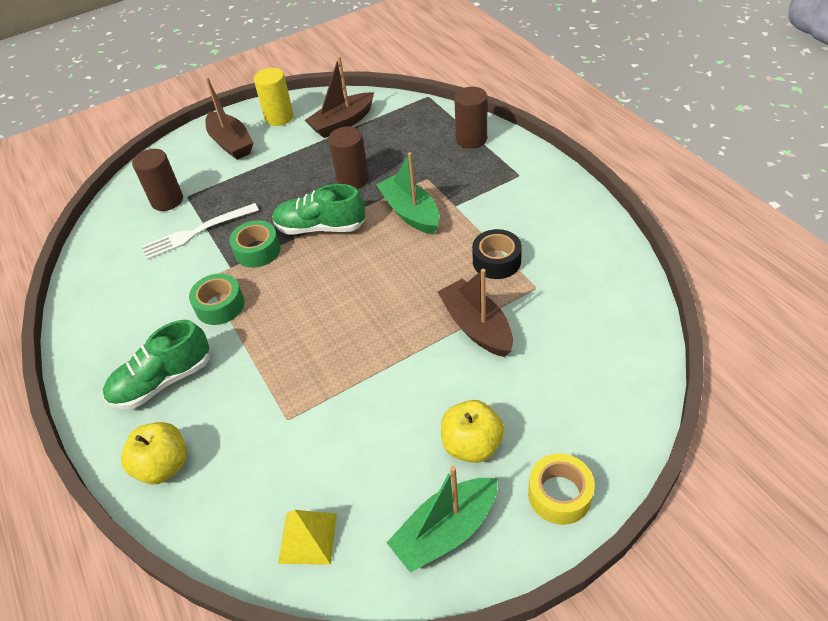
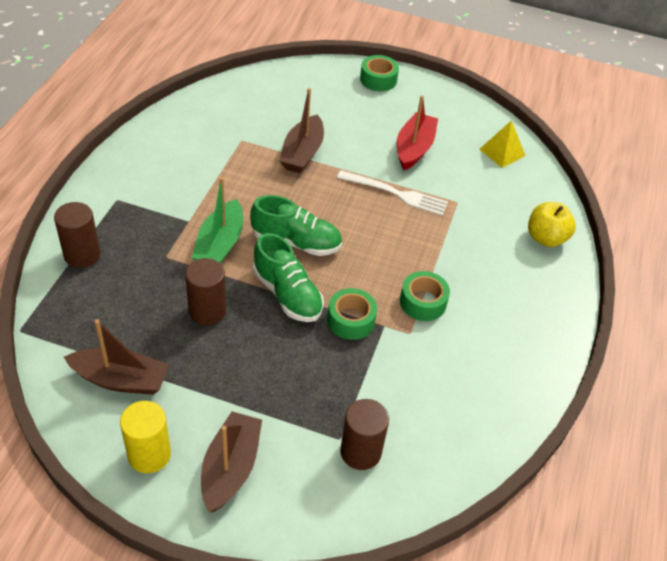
camera: 140 degrees left, 0 degrees up
(163, 381) = (507, 285): green shoe -> green shoe (296, 242)
(196, 232) = (373, 385): white fork -> white fork (396, 194)
(398, 438) = (414, 148): none -> red boat
(446, 531) = (440, 107): green boat -> none
(472, 445) = (385, 119): yellow apple -> none
(496, 261) = (233, 169): black tape -> none
(559, 494) = (378, 79): yellow tape -> green tape

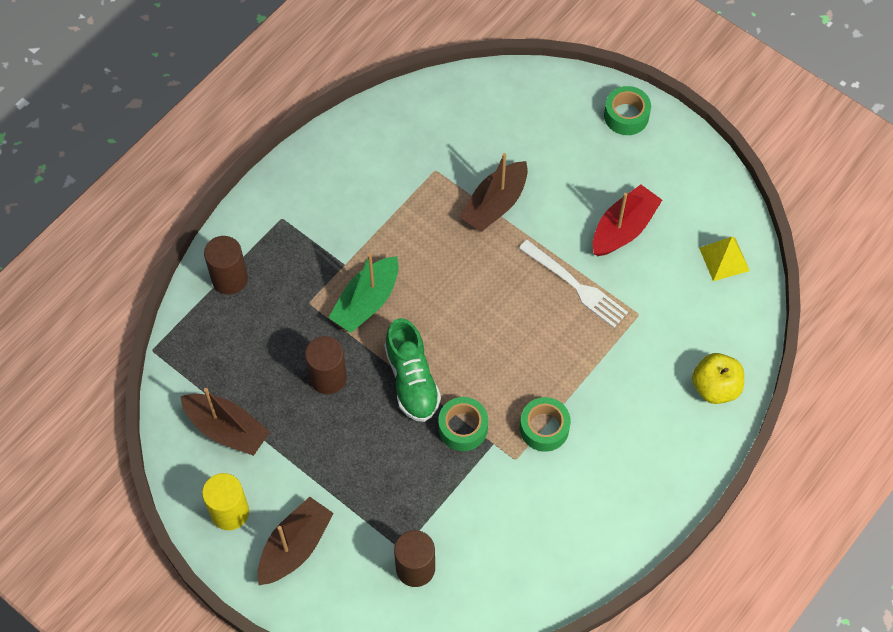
camera: 25 degrees right, 15 degrees up
(296, 242) = (444, 320): green shoe -> none

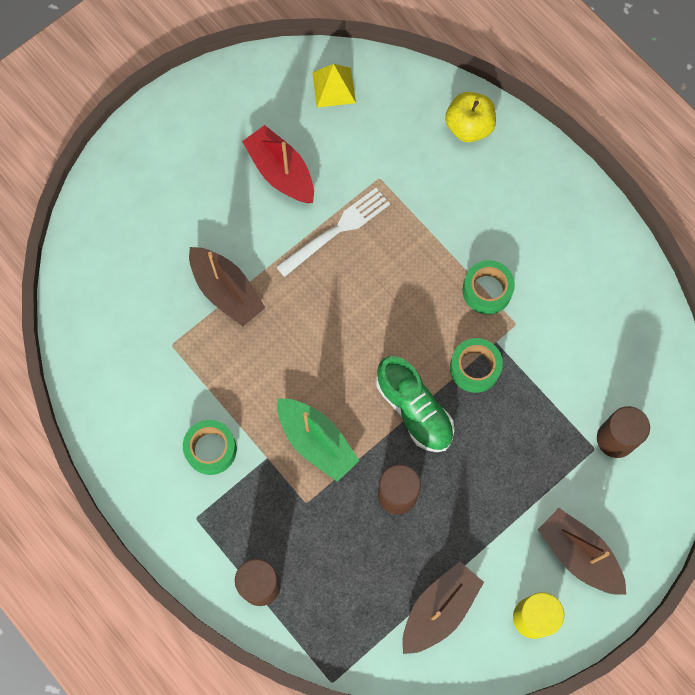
camera: 80 degrees left, 10 degrees up
(412, 380) = (414, 409): green shoe -> green shoe turned 60 degrees clockwise
(626, 116) = (149, 142): green tape -> green tape (211, 449)

